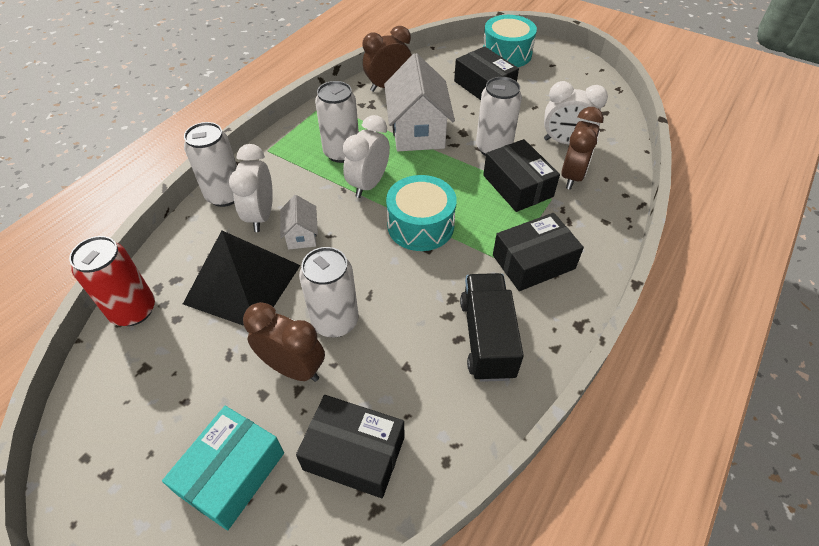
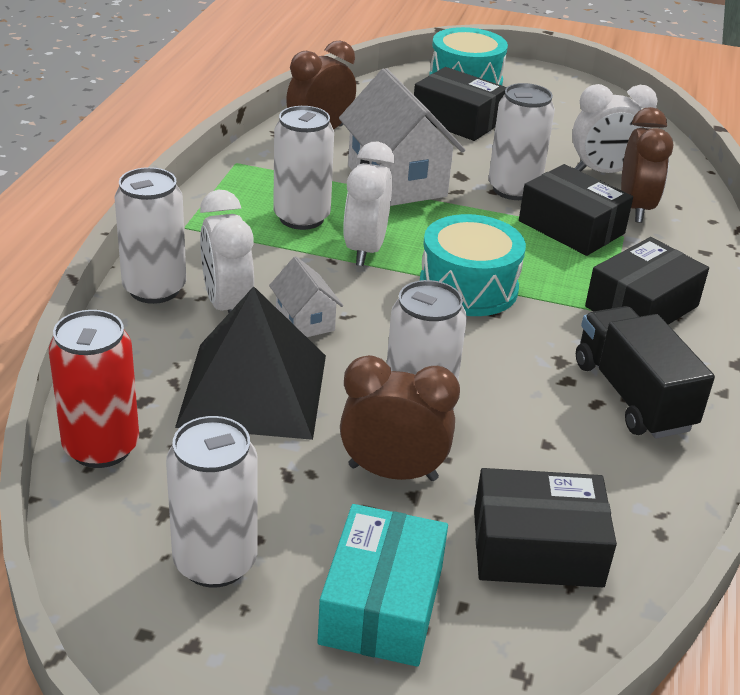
camera: 20 degrees left, 15 degrees down
(151, 413) = (215, 562): none -> white can

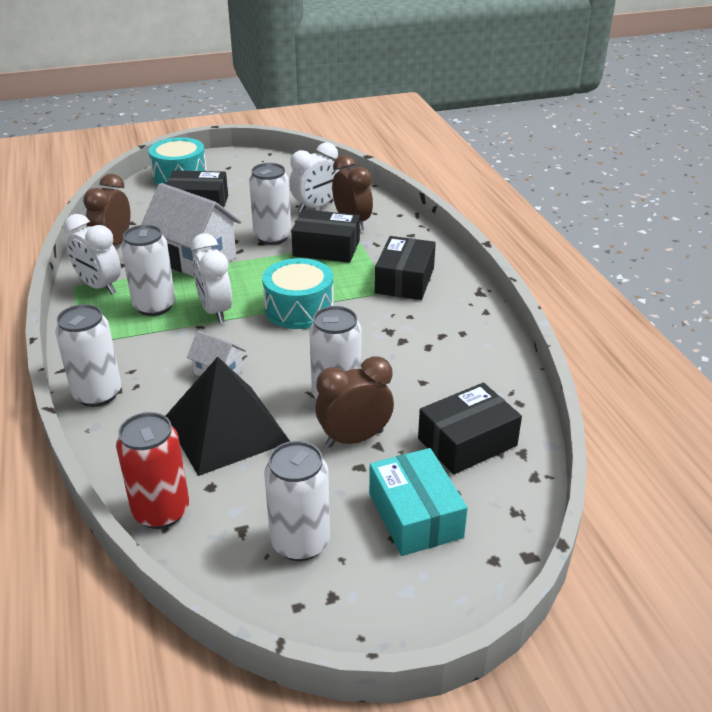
camera: 30 degrees left, 0 degrees up
(227, 306) = (159, 384): white clock -> white clock (99, 286)
(632, 396) = (443, 334): black truck -> none

